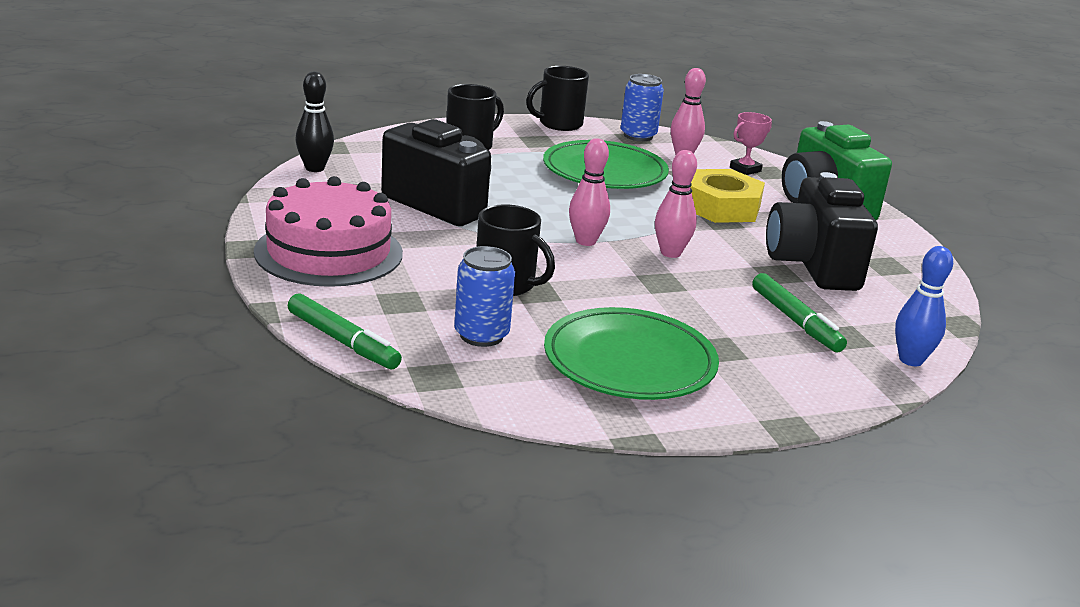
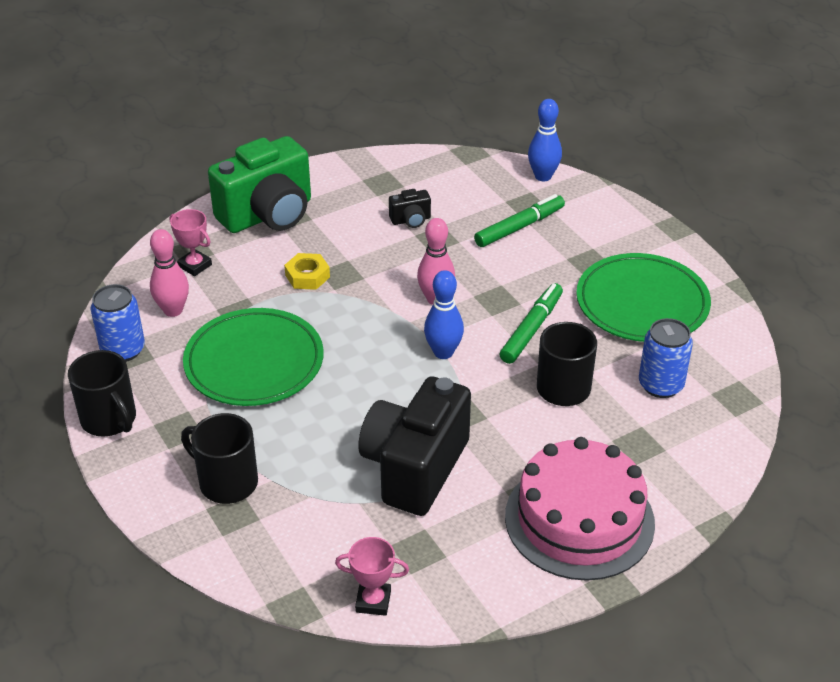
camera: 100 degrees left, 15 degrees up
(314, 168) = (373, 601): black bowling pin -> pink trophy
(343, 341) = (728, 461): green marker -> green marker (531, 329)
(585, 241) = (443, 352): pink bowling pin -> blue bowling pin
(721, 206) = (307, 276): yellow nut -> yellow nut, size x0.54
(812, 266) = (411, 220): black camera -> black camera, size x0.42

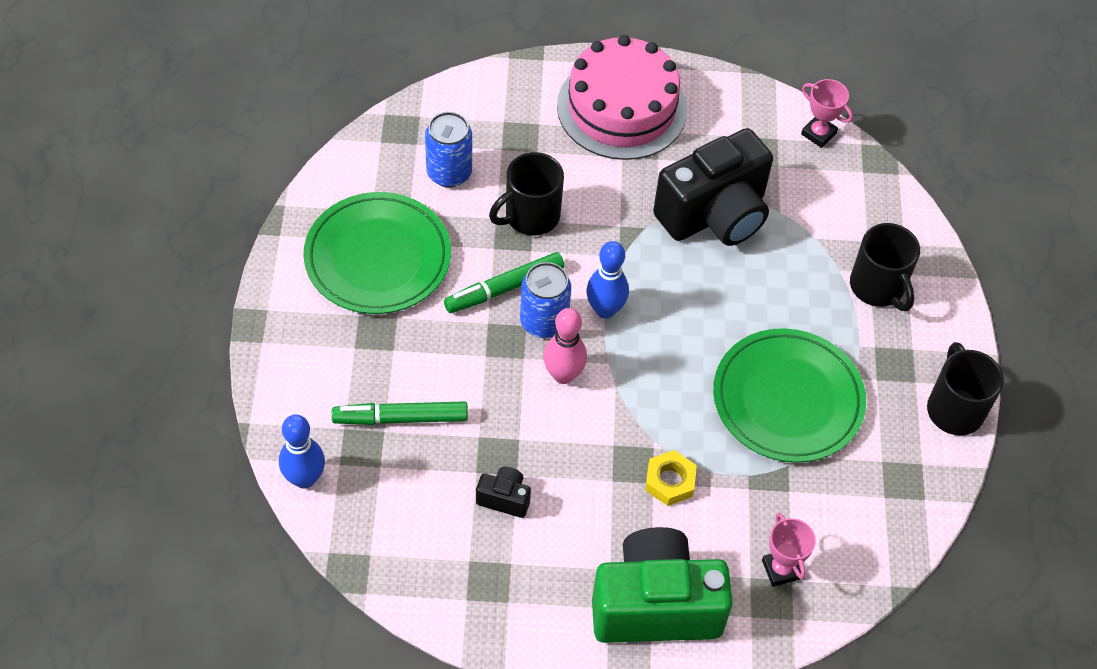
camera: 150 degrees left, 15 degrees up
(123, 350) = (909, 489): blue can -> blue can (543, 322)
(173, 310) = (835, 514): pink bowling pin -> none

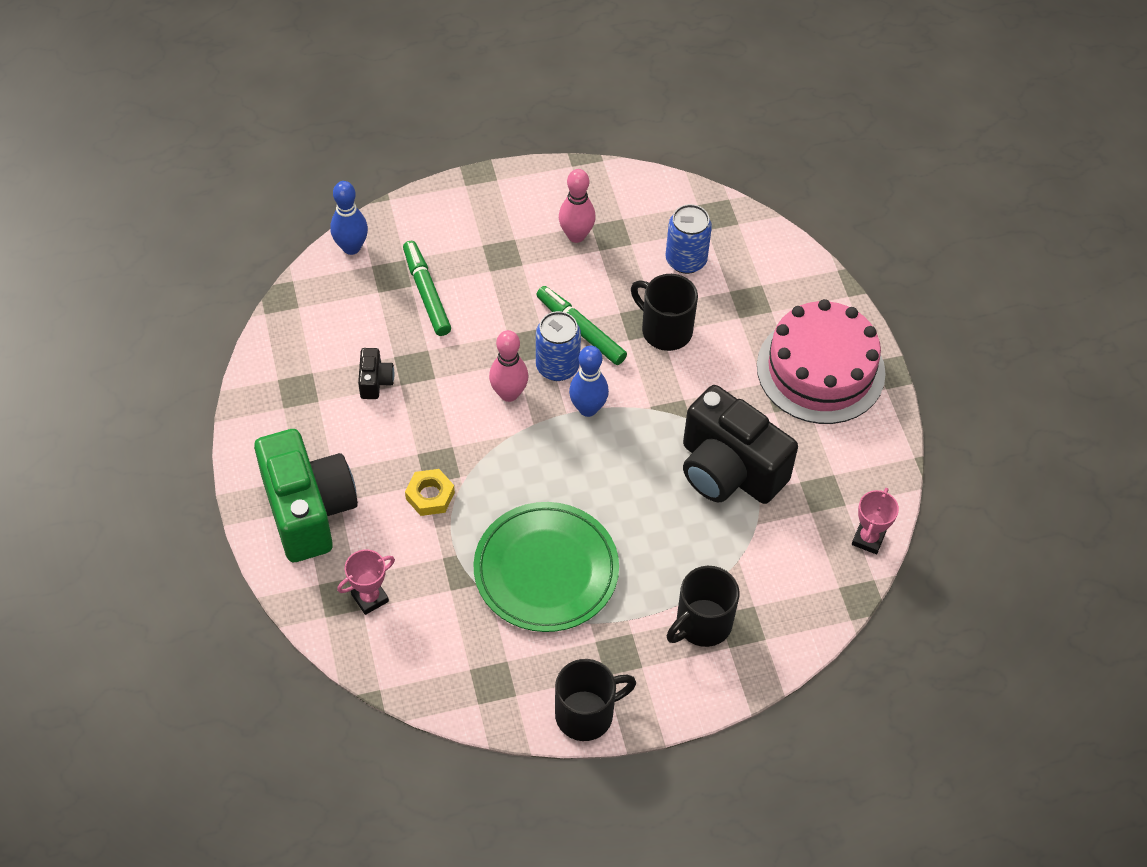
camera: 75 degrees right, 0 degrees up
(378, 257) = (576, 235): green plate -> pink bowling pin

